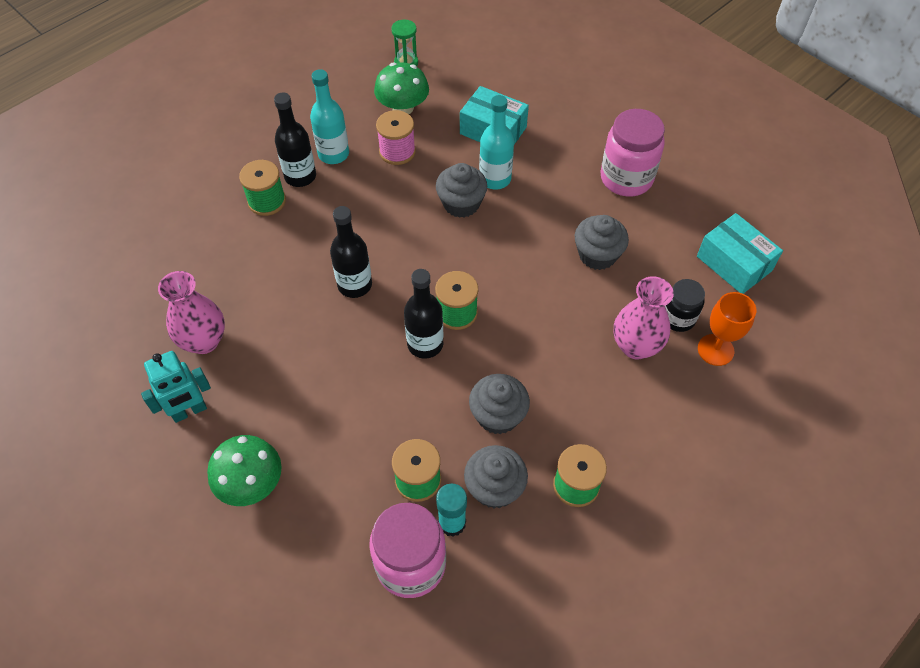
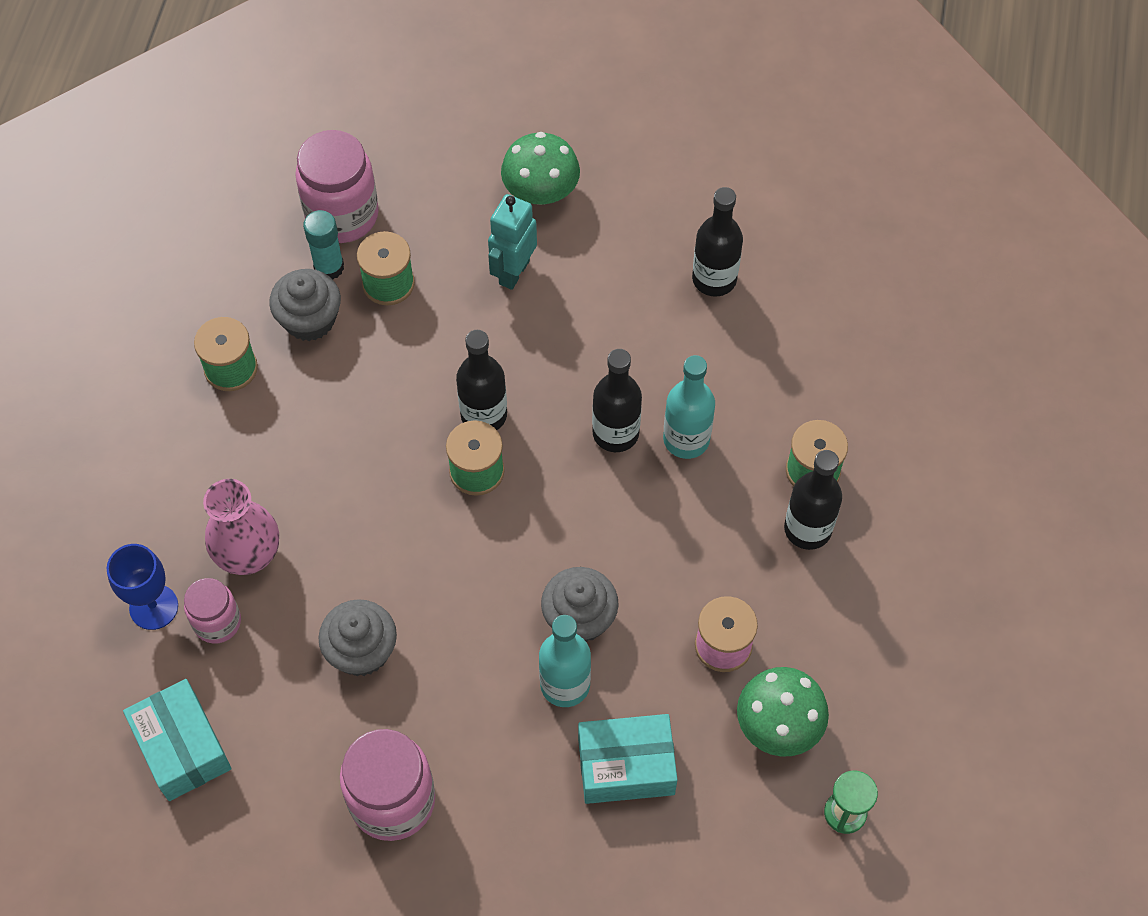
camera: 145 degrees right, 5 degrees up
(189, 411) = (659, 212): turquoise robot -> turquoise robot (513, 272)
(204, 341) = (714, 279): pink vase -> black bottle
(333, 154) = (799, 588): turquoise bottle -> turquoise bottle (686, 439)
(498, 415) = (353, 388): grey cupcake -> none
(678, 318) = (217, 622): black jar -> pink jar
(715, 350) = (154, 607): orange goblet -> blue goblet
(734, 263) = (182, 747): turquoise box -> turquoise box turned 45 degrees clockwise

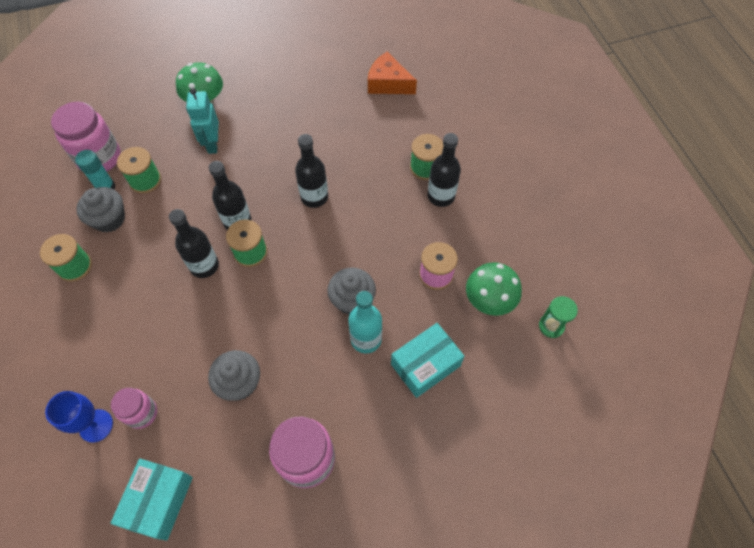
camera: 30 degrees left, 0 degrees up
(182, 747) = (159, 501): turquoise box -> turquoise box turned 75 degrees clockwise
(249, 555) = (141, 364): pink vase -> none
(686, 439) = (353, 183): turquoise bottle -> none
(714, 279) = (320, 102): black bottle -> black bottle (204, 266)
(842, 298) = (388, 83): none -> orange cheese

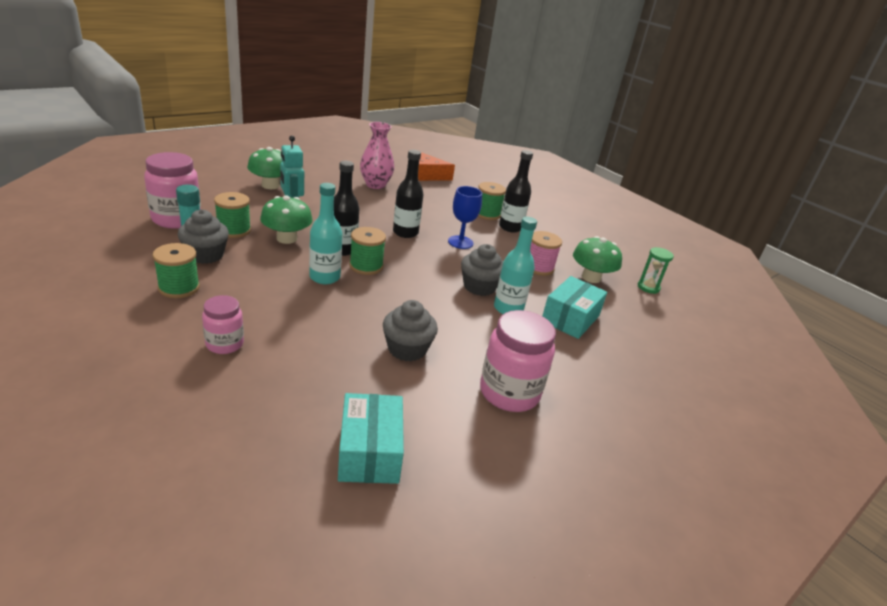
camera: 25 degrees left, 30 degrees down
(96, 425) = (260, 402): blue goblet -> blue goblet (460, 242)
(142, 413) = (311, 384): pink jar -> pink jar (224, 344)
(190, 198) = (286, 238): none -> green mushroom
(204, 266) = (325, 277): black bottle -> turquoise bottle
(318, 102) = (375, 185): none -> pink vase

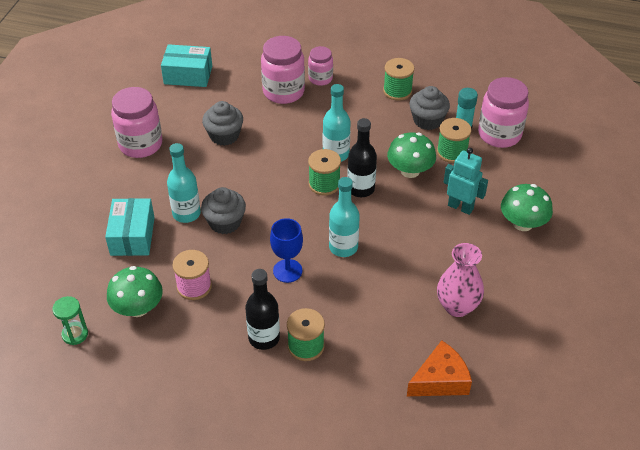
camera: 150 degrees right, 15 degrees up
(285, 355) = (283, 92): none -> pink jar
(369, 452) = (188, 75): turquoise box -> turquoise box turned 45 degrees counterclockwise
(405, 232) = (343, 247): black bottle -> turquoise bottle

